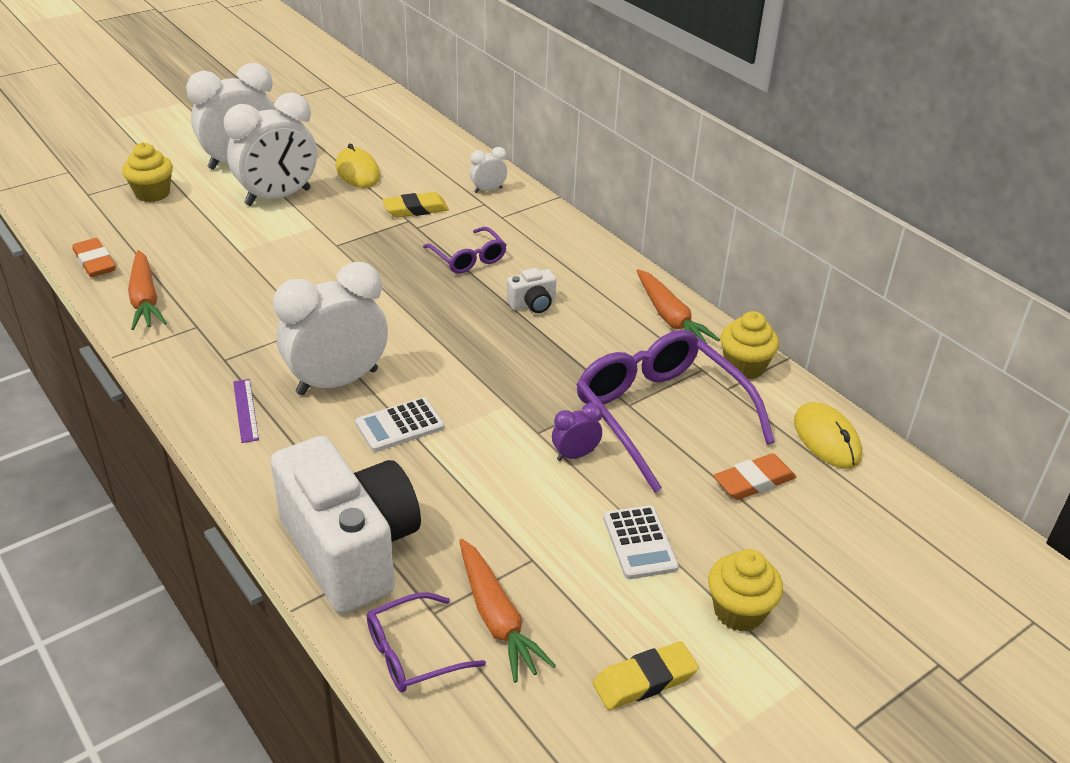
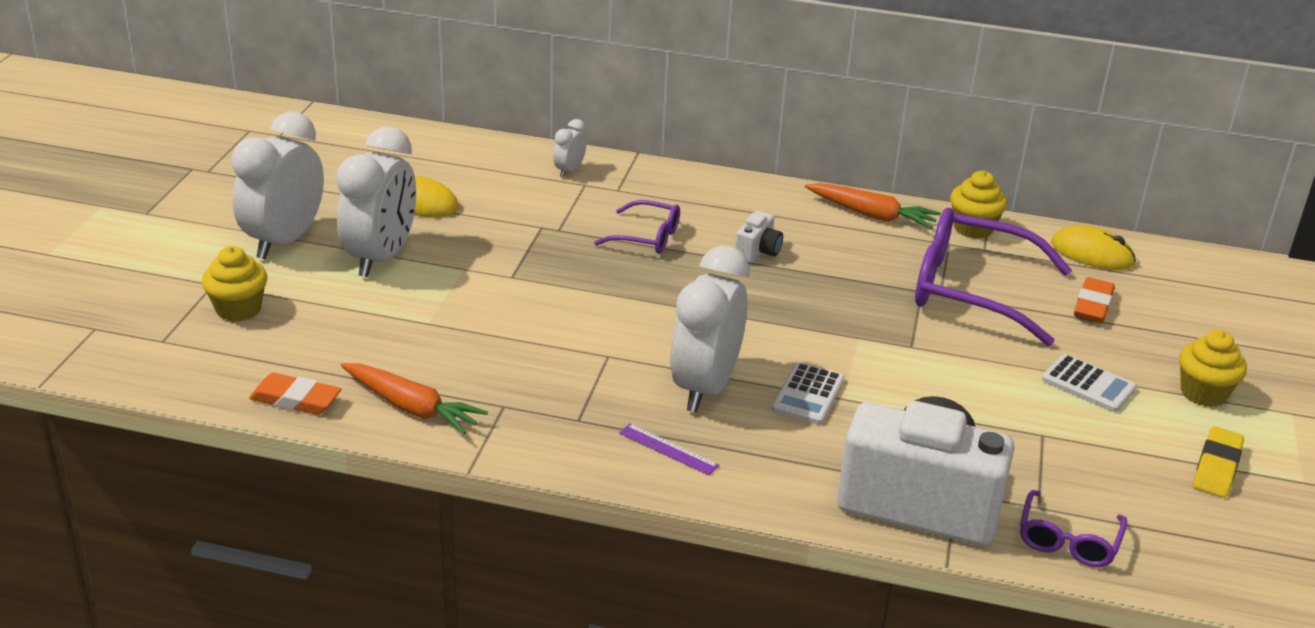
camera: 40 degrees left, 5 degrees down
(415, 209) = (532, 214): yellow eraser -> none
(497, 618) = (1081, 485): orange carrot -> none
(575, 455) = (961, 348): purple clock -> none

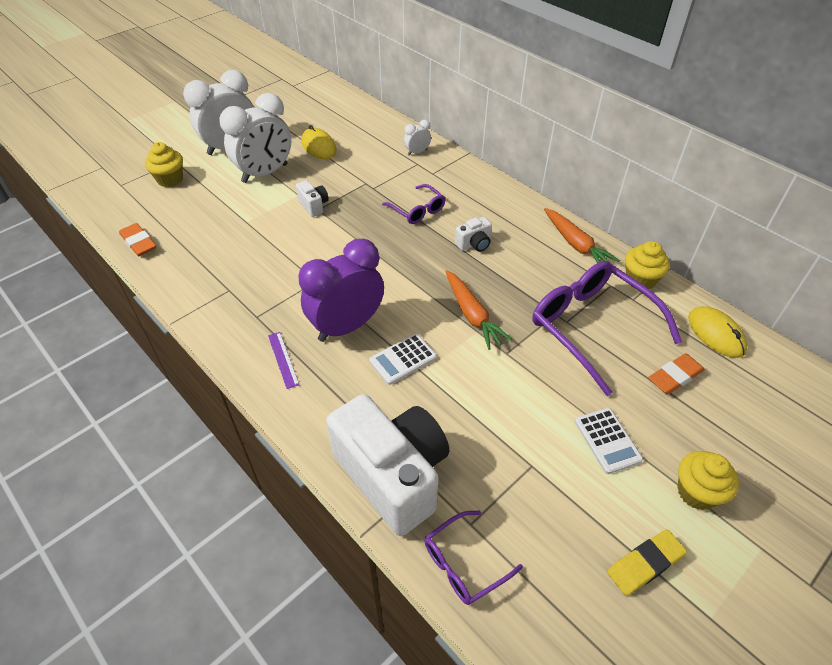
camera: 35 degrees right, 15 degrees up
(411, 407) = (184, 271): orange carrot -> orange carrot (472, 315)
(502, 274) = (314, 205): none -> white camera
(705, 388) = (347, 326): white clock -> purple clock

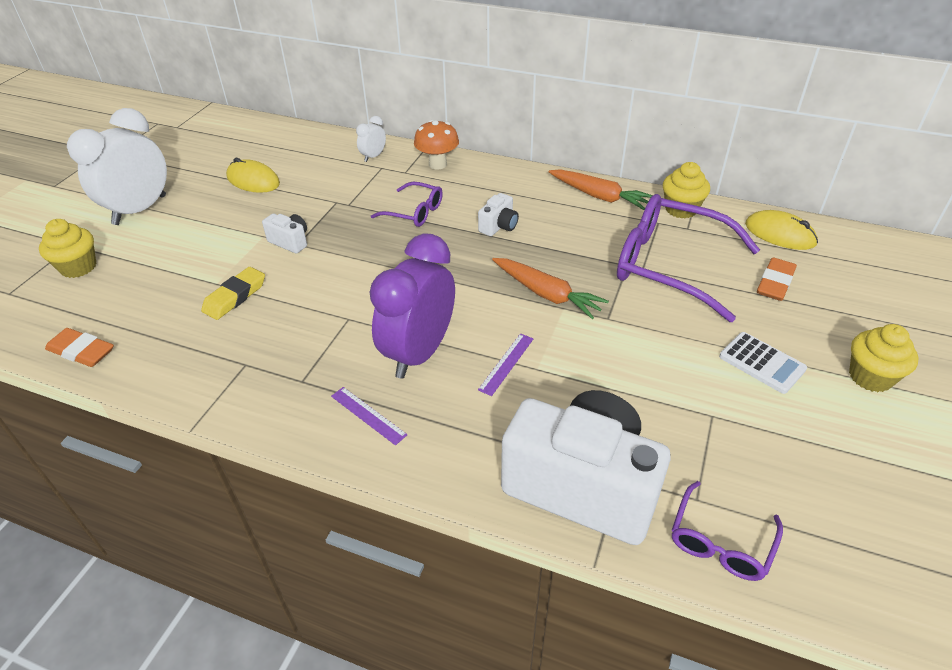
camera: 25 degrees left, 5 degrees down
(265, 173) = (204, 225): white clock -> none
(403, 359) = (506, 363): white calculator -> purple ruler
(462, 174) = (437, 164): none -> orange mushroom
(645, 564) = (879, 461): yellow eraser -> yellow eraser (235, 297)

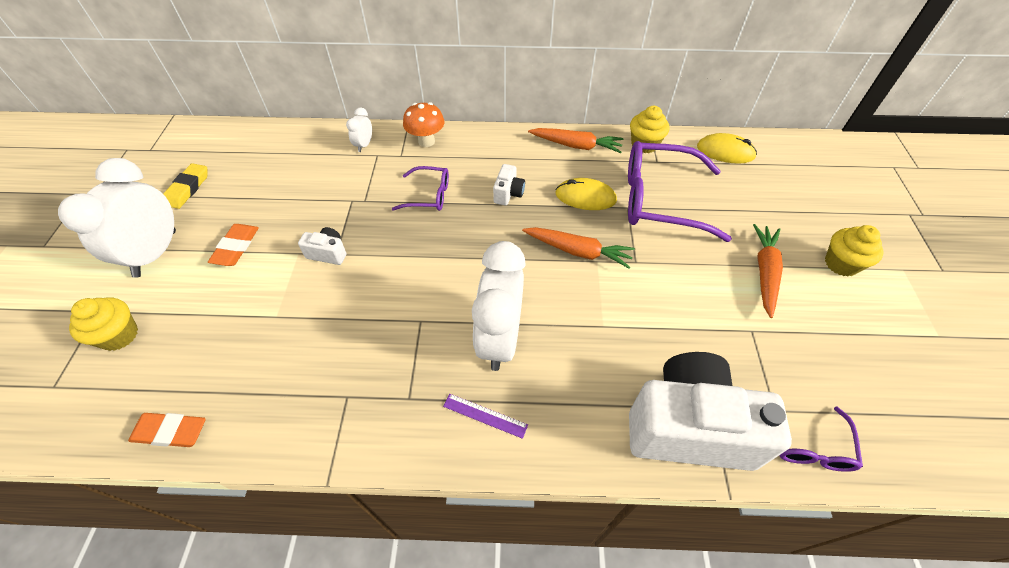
camera: 20 degrees left, 10 degrees up
(235, 297) = (302, 326): yellow eraser -> yellow eraser (187, 189)
(253, 180) = (259, 194): yellow mouse -> yellow mouse (585, 197)
(419, 353) = (500, 339): purple clock -> white clock
(506, 363) = (576, 328): purple ruler -> none
(762, 363) = (764, 272): white calculator -> orange carrot
(775, 283) = (742, 197): orange eraser -> orange eraser (236, 247)

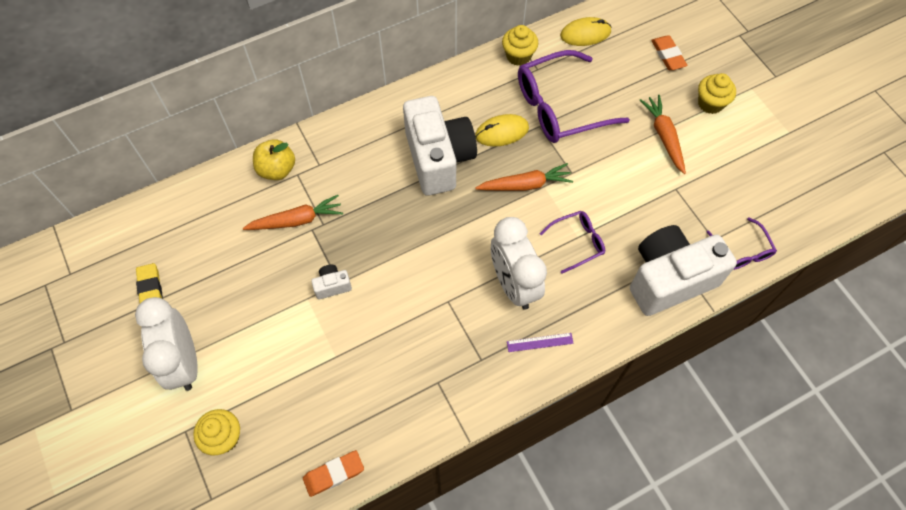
camera: 30 degrees left, 10 degrees up
(236, 247) = (250, 321): orange eraser -> orange eraser (668, 55)
(364, 145) = (277, 169): white clock -> yellow apple
(426, 141) = (331, 139): orange mushroom -> none
(428, 195) = (374, 192): purple glasses -> purple glasses (577, 242)
(508, 193) = (438, 158): white camera -> white camera, size x2.48
(576, 146) = (463, 83): orange carrot -> orange carrot (296, 220)

